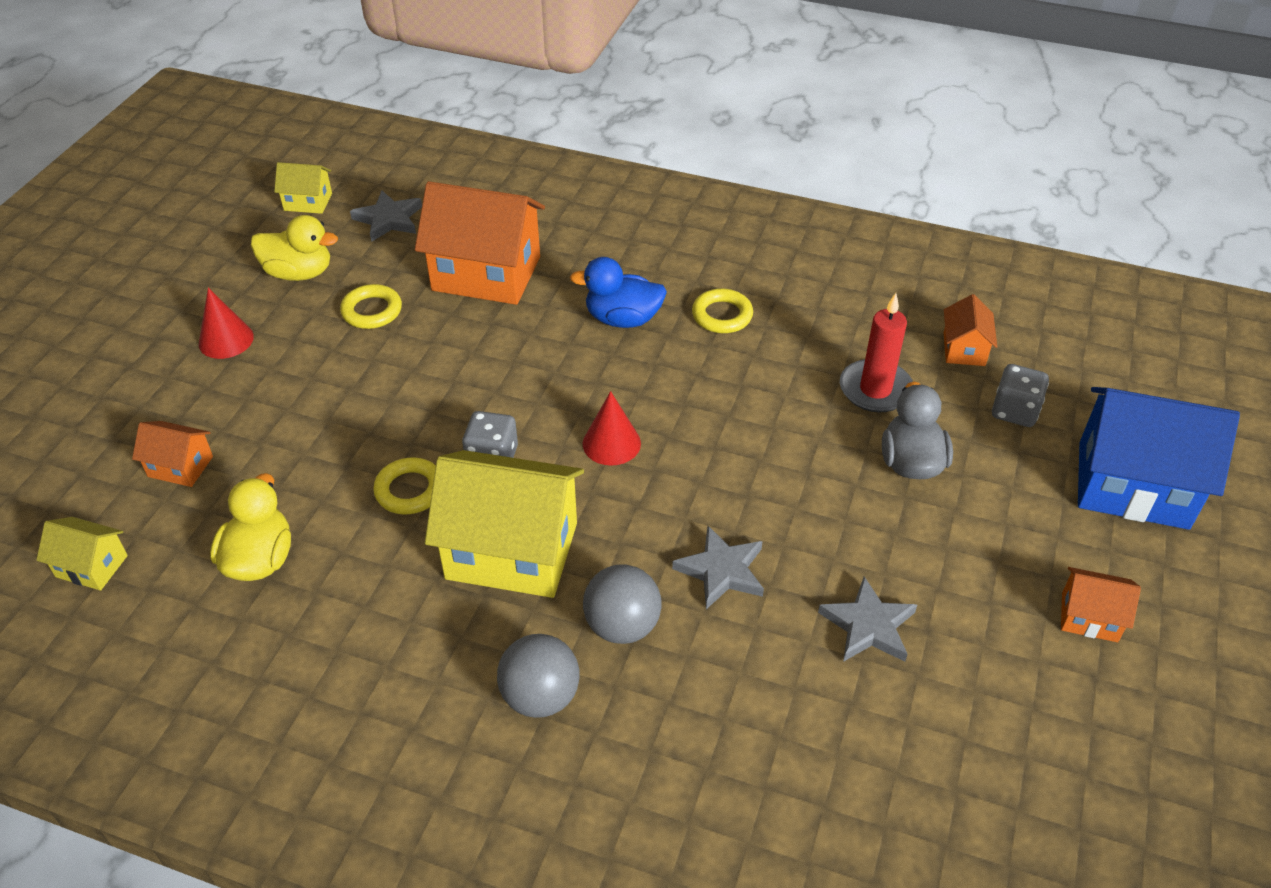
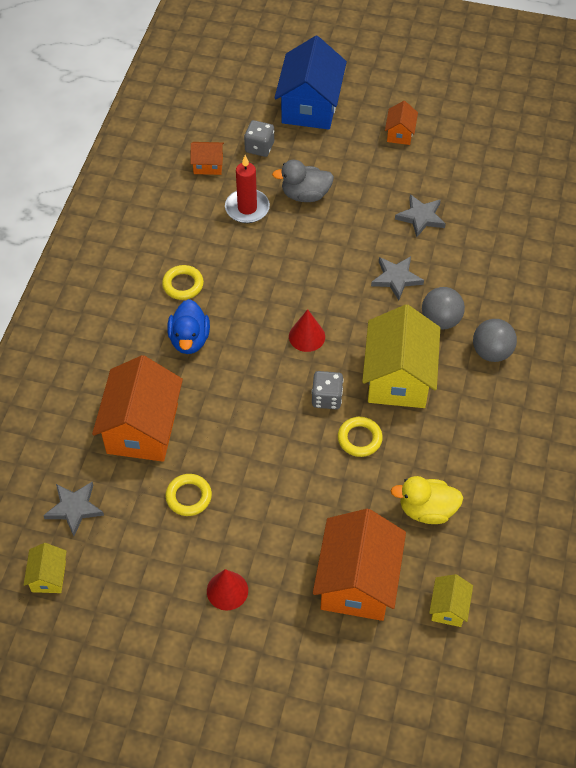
camera: 95 degrees left, 10 degrees up
(180, 466) = (357, 581): orange house -> orange house, size x2.12
(299, 273) = (145, 559): yellow duck -> none

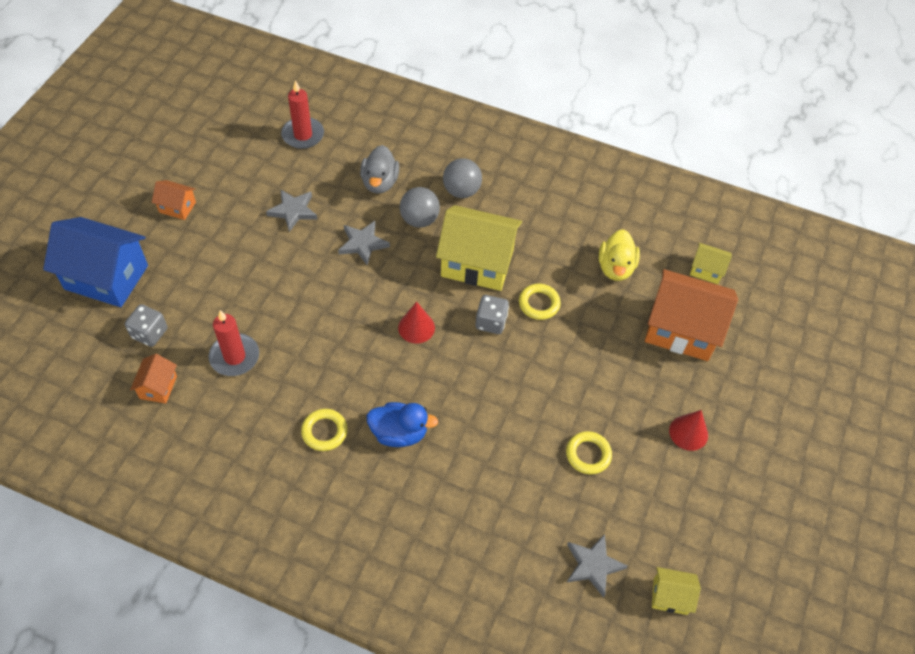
camera: 85 degrees left, 0 degrees up
(142, 428) = (504, 490): orange house -> none
(305, 195) = (233, 301): grey duck -> grey duck (380, 182)
(522, 206) = (303, 135): none -> red candle

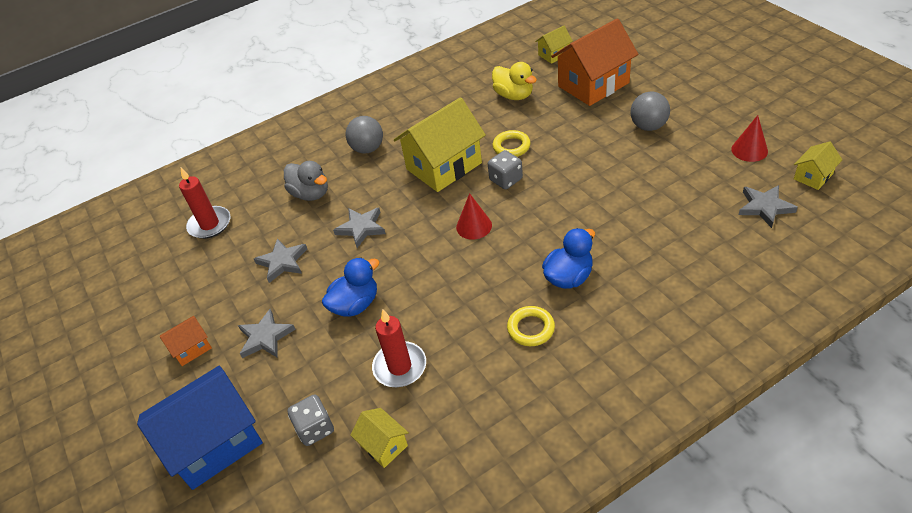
camera: 45 degrees left, 10 degrees down
(158, 387) = (383, 445): orange house -> yellow house
(213, 248) = (265, 337): none -> grey star
(278, 289) = (355, 304): none -> blue duck
(419, 220) = (371, 184): grey ball -> grey ball (648, 126)
(588, 454) = (665, 172): yellow ring -> none
(688, 432) = (681, 114): red cone -> red cone (749, 150)

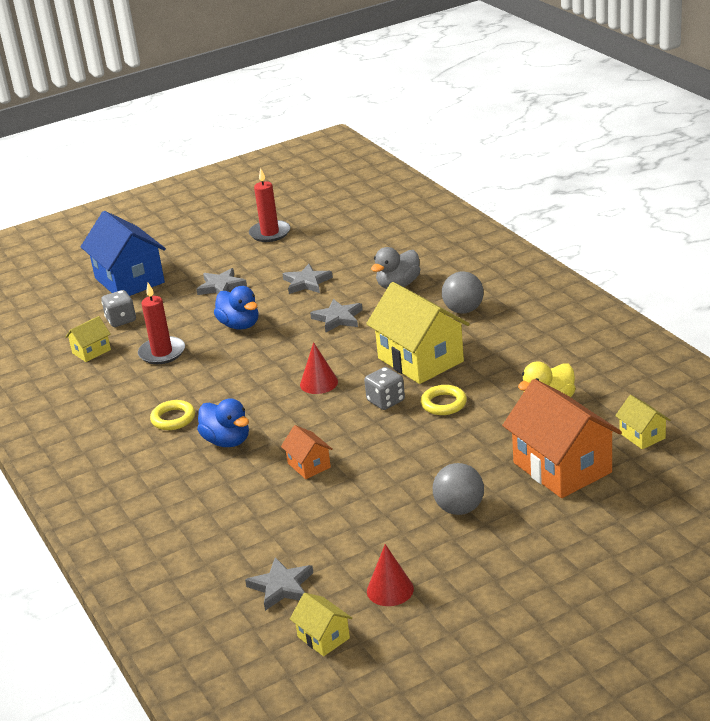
camera: 90 degrees right, 15 degrees down
(191, 348) = (223, 256): orange house -> orange house (309, 465)
(210, 224) = (370, 239): red candle -> red candle (270, 233)

